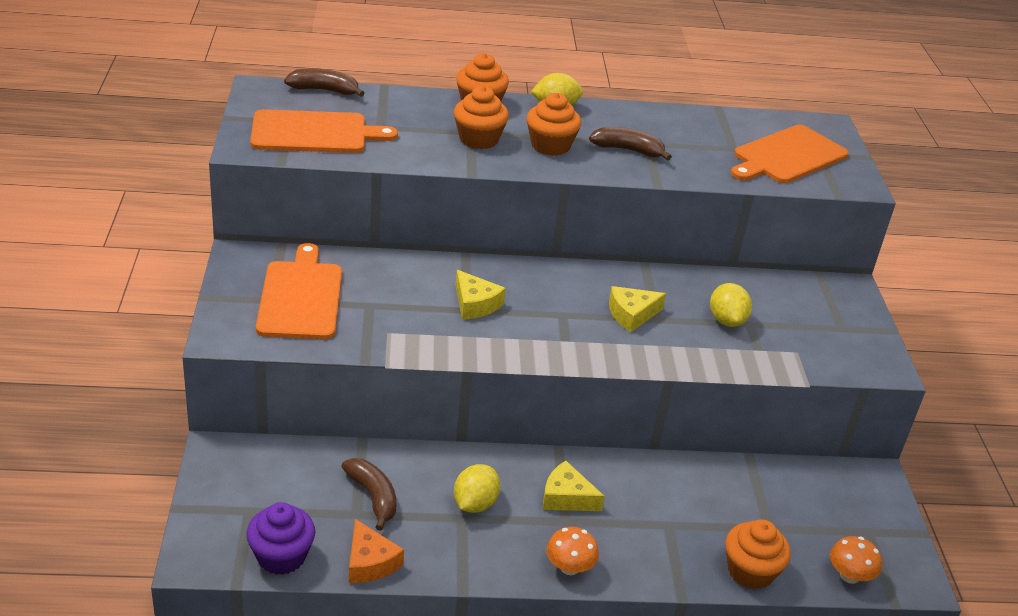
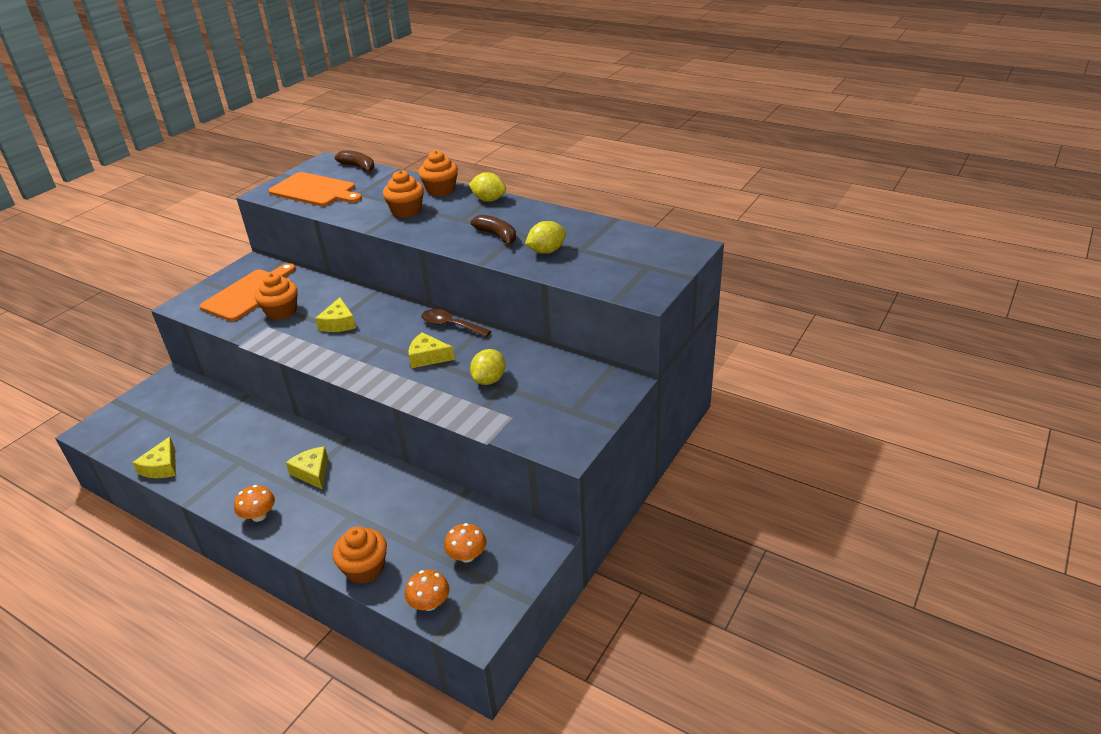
camera: 40 degrees right, 0 degrees up
(281, 556) = (126, 446): purple cupcake -> none
(370, 562) = (162, 467): orange cheese -> yellow cheese
(373, 497) = (210, 430): brown banana -> none
(475, 504) = (256, 455): yellow lemon -> yellow lemon (546, 251)
(550, 146) = (447, 223): orange cupcake -> orange cupcake (281, 312)
(607, 272) = (450, 325): none -> brown spoon
(787, 156) = (617, 263): orange cutting board -> none
(827, 517) = (467, 556): none -> orange mushroom

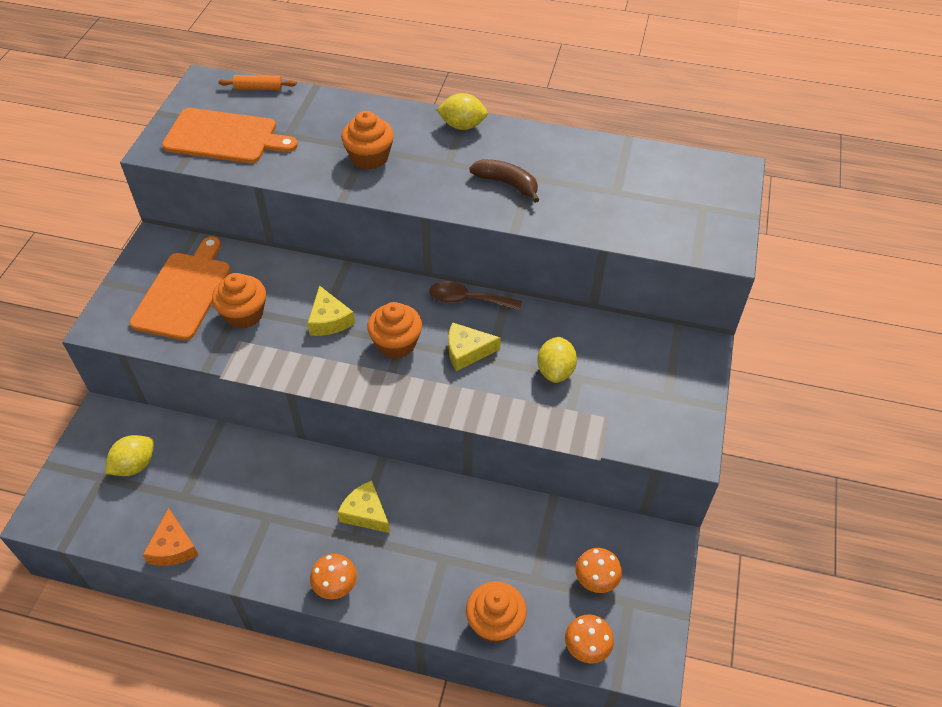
camera: 20 degrees left, 15 degrees up
(162, 467) = (173, 547): yellow cheese -> orange cheese
(358, 167) = (258, 88): brown banana -> orange rolling pin
(440, 190) = (392, 116): orange cupcake -> orange cupcake (396, 343)
(546, 251) = (579, 200): yellow lemon -> yellow lemon (135, 465)

